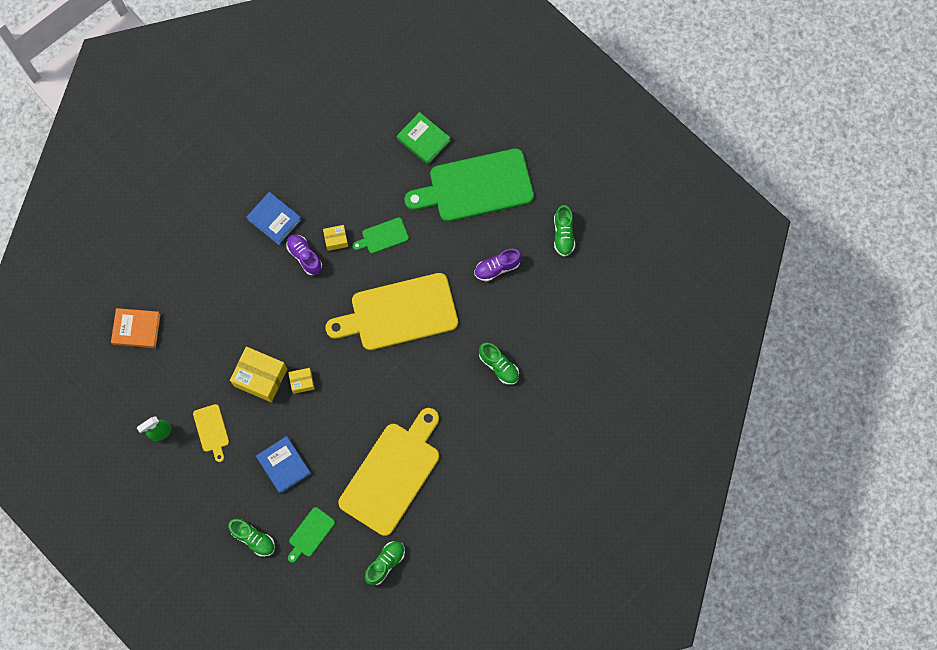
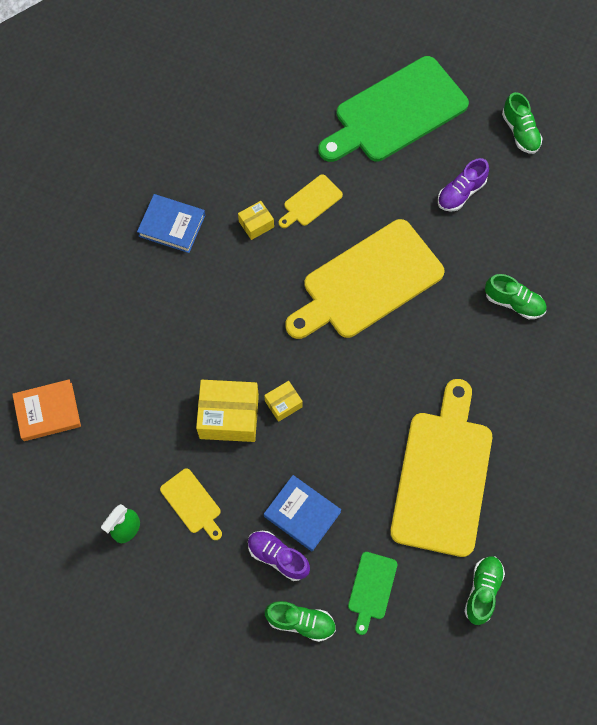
camera: 20 degrees left, 5 degrees down
(305, 256) = (226, 256): purple shoe -> purple shoe (278, 557)
(383, 236) = (311, 202): green cutting board -> yellow cutting board
(423, 140) = (313, 82): green book -> none

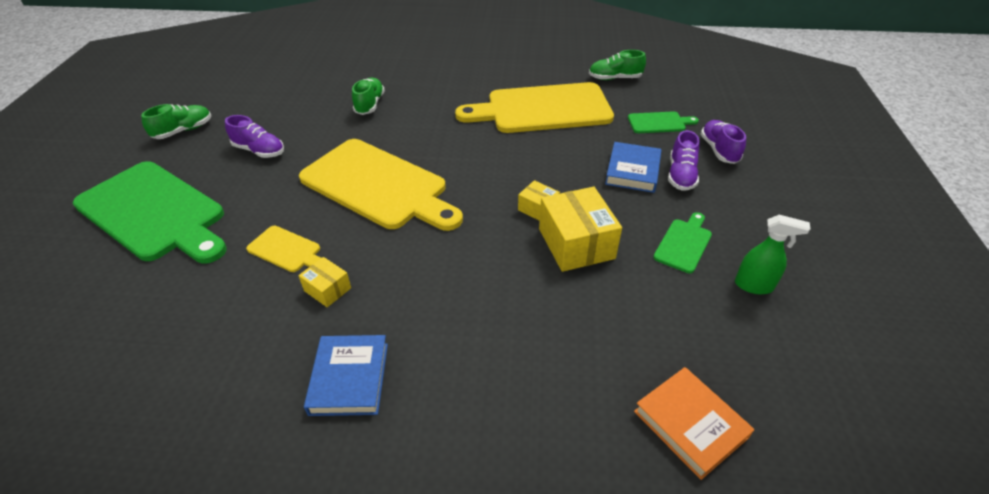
camera: 110 degrees left, 25 degrees down
(192, 503) = (684, 243): yellow cutting board -> green cutting board
(301, 622) = (719, 150): green shoe -> purple shoe

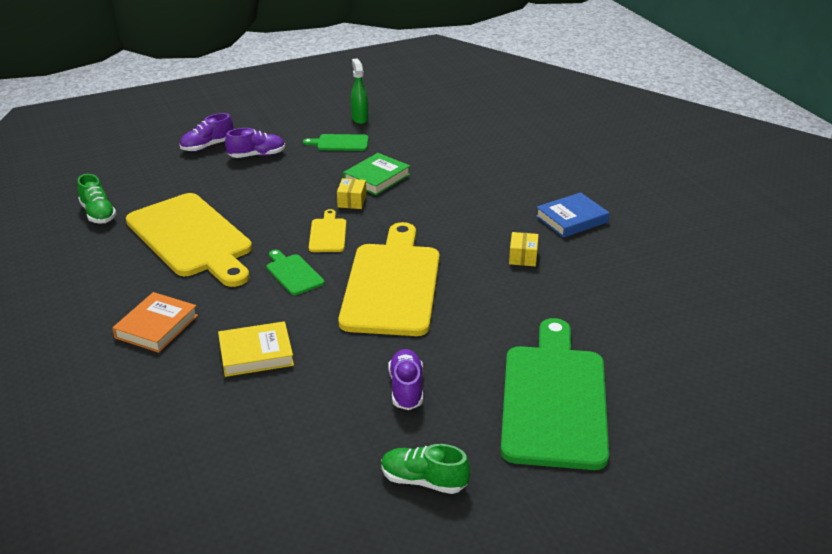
camera: 120 degrees left, 10 degrees down
(286, 250) = (510, 294): yellow cutting board -> yellow cutting board (328, 234)
(370, 104) = (256, 353): green shoe -> yellow book
(576, 243) = (377, 178): yellow box -> green book
(632, 171) = (267, 174): blue book -> none
(659, 123) = (179, 176): green cutting board -> green cutting board (293, 273)
(690, 424) = (479, 122): orange book -> orange book (156, 326)

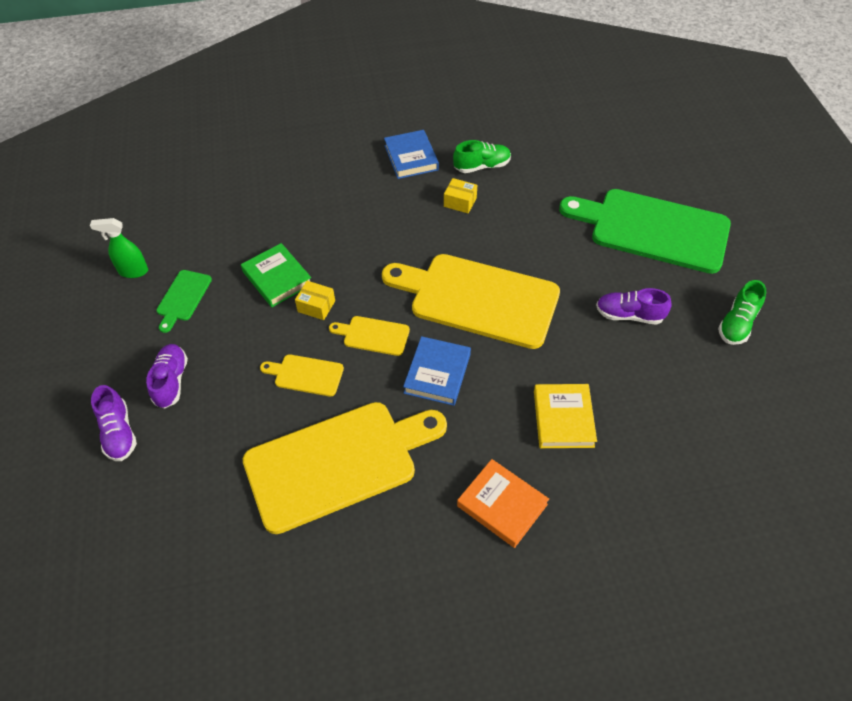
camera: 75 degrees left, 20 degrees up
(98, 214) = (240, 569): green shoe -> green shoe (482, 166)
(276, 209) = (306, 375): none -> yellow cutting board
(293, 273) = (437, 373): green cutting board -> blue book

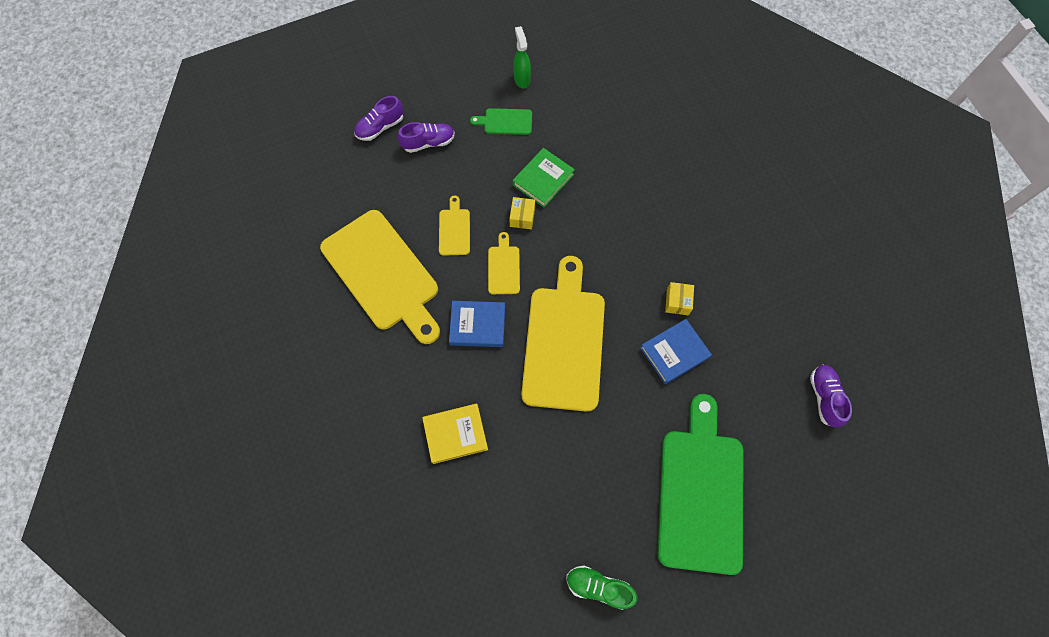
camera: 75 degrees right, 15 degrees up
(411, 158) = (722, 245): blue book -> blue book (674, 353)
(482, 166) = (733, 311): green shoe -> none
(502, 505) = (368, 399): orange book -> none
(629, 315) = (581, 479): purple shoe -> purple shoe (824, 397)

